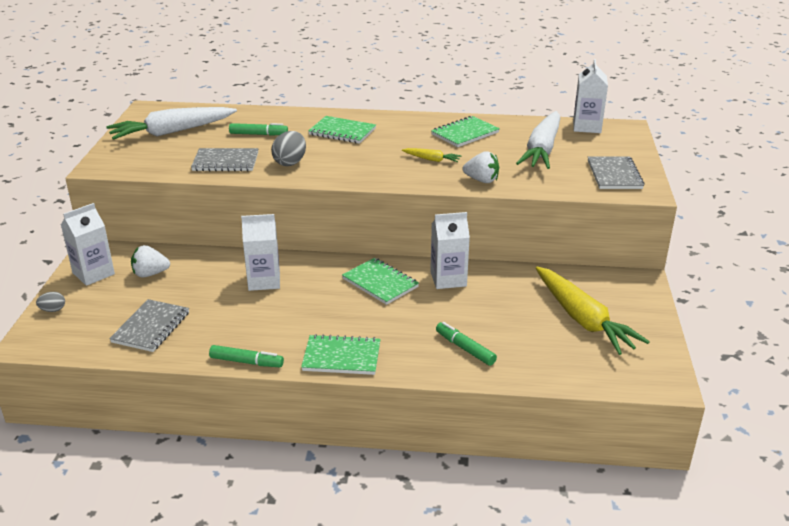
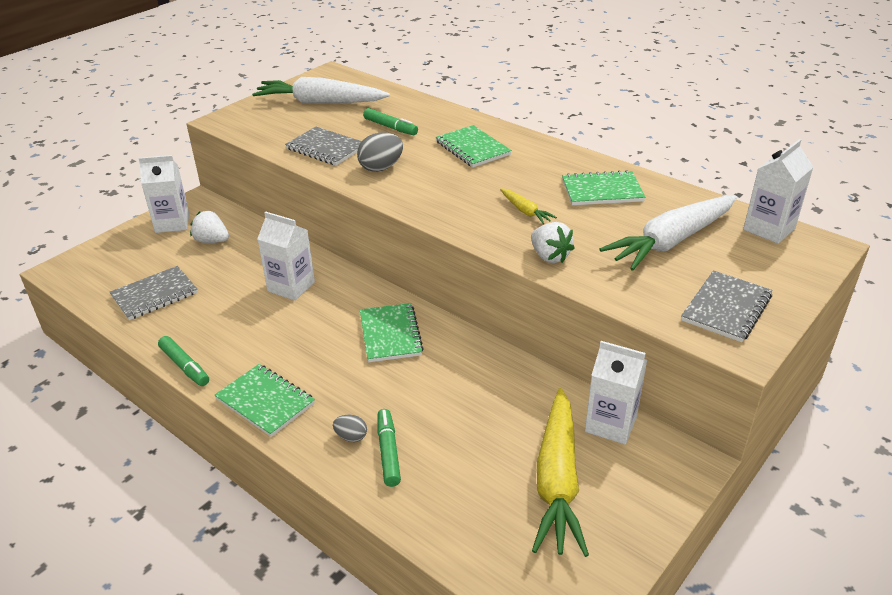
camera: 35 degrees right, 5 degrees up
(53, 310) = (109, 246): grey egg -> grey egg (351, 437)
(448, 279) = (462, 360): white carton -> white carton (610, 424)

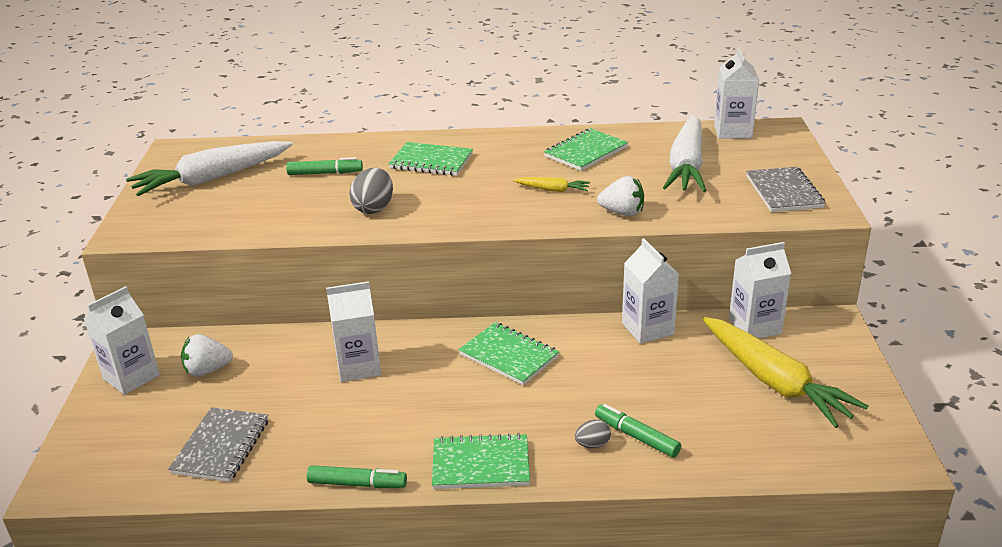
camera: 40 degrees left, 5 degrees down
(325, 148) = (290, 214): grey notebook -> none
(518, 373) = (647, 328): none -> white carton

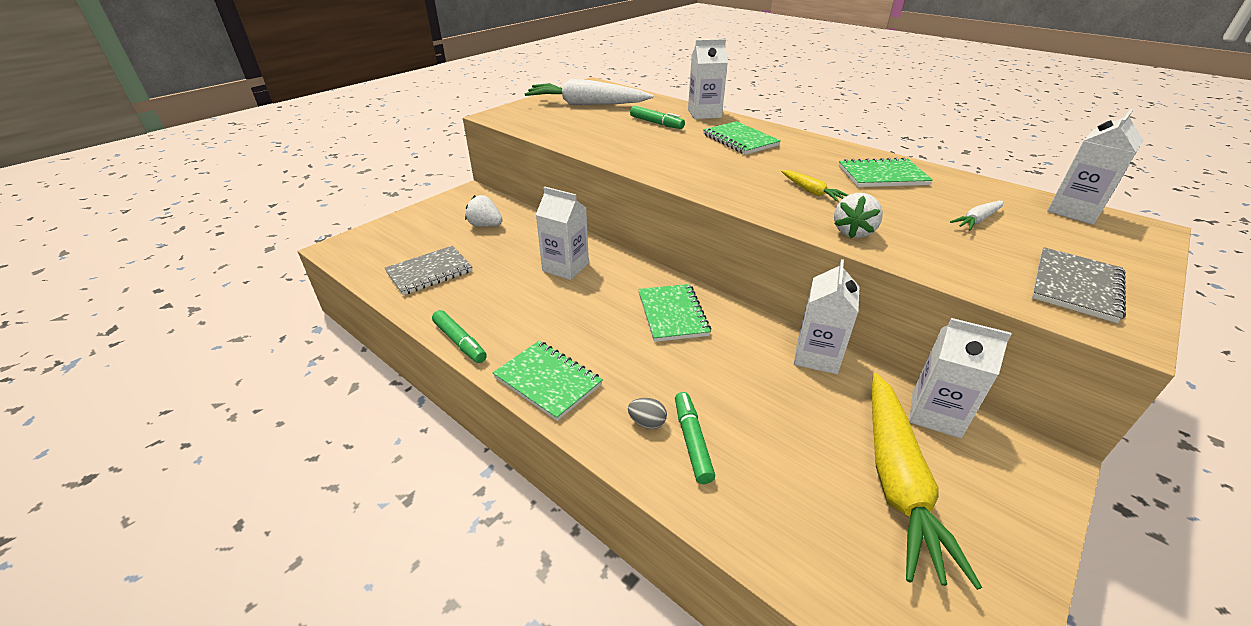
camera: 40 degrees right, 5 degrees up
(131, 377) = (448, 210): white carton -> white carton (704, 114)
(374, 208) = (654, 153): grey egg -> none
(622, 213) = (853, 232): white strawberry -> white strawberry turned 60 degrees clockwise
(686, 166) = (977, 220): white carrot -> white carrot, size x0.45

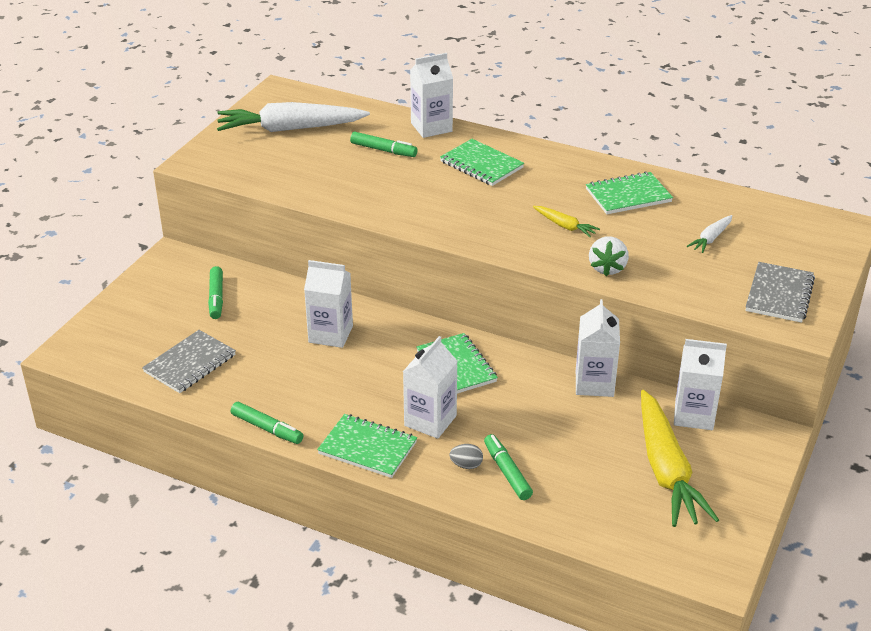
camera: 15 degrees left, 0 degrees up
(485, 225) = (216, 298): white strawberry -> green marker
(1074, 211) = (792, 215): white carton -> white carton (430, 421)

